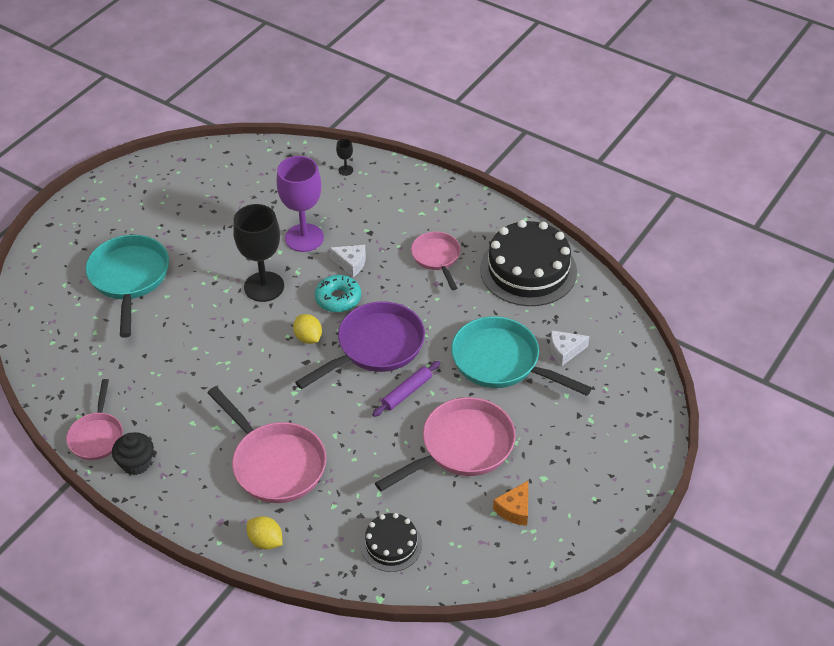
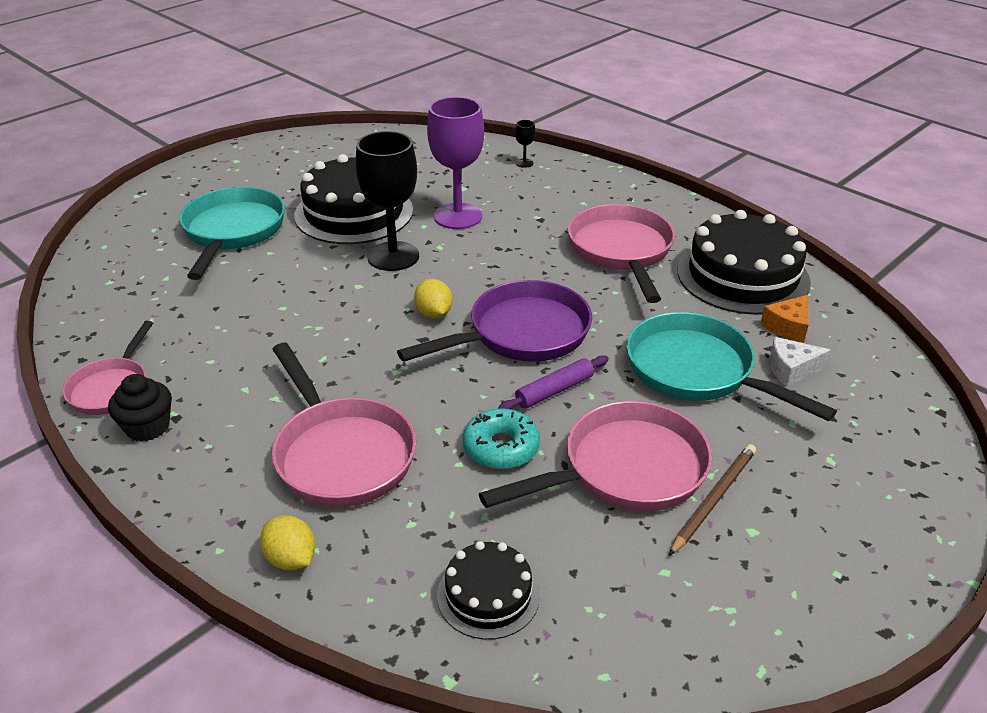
camera: 10 degrees right, 10 degrees down
(220, 245) = (354, 213): none -> black cake
(338, 299) = (484, 278): turquoise donut -> turquoise donut (501, 448)
(351, 263) = (509, 246): white cheese -> none
(437, 258) = (621, 251): pink pan -> pink pan, size x1.64
(514, 509) = (701, 571): orange cheese -> orange cheese (788, 327)
(519, 459) = (713, 499): none -> brown pencil

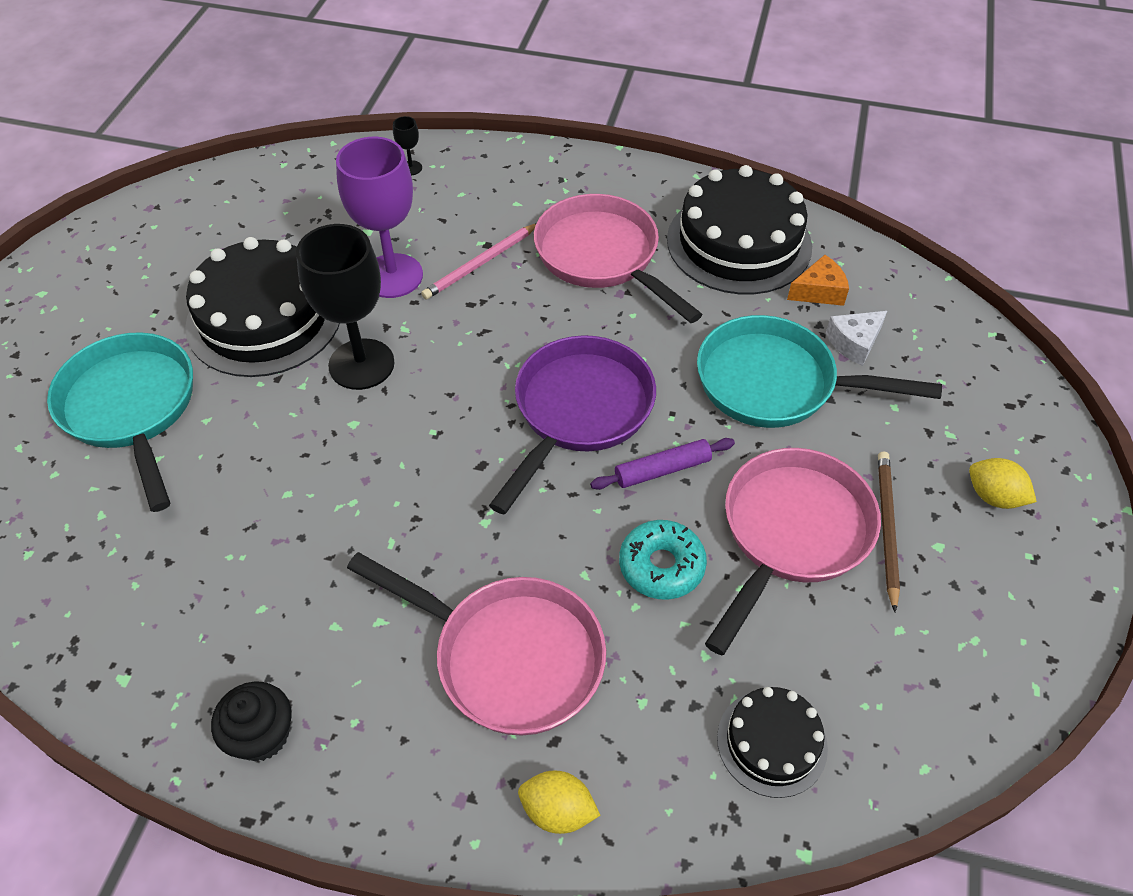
camera: 30 degrees left, 15 degrees up
(111, 388) = (169, 705): pink pan -> none
(434, 313) = (467, 425): yellow lemon -> yellow lemon (993, 496)
(526, 228) = (480, 264): none -> pink pencil
(554, 391) = (662, 470): purple rolling pin -> purple rolling pin turned 45 degrees clockwise
(788, 327) = (819, 291): orange cheese -> orange cheese turned 120 degrees counterclockwise

